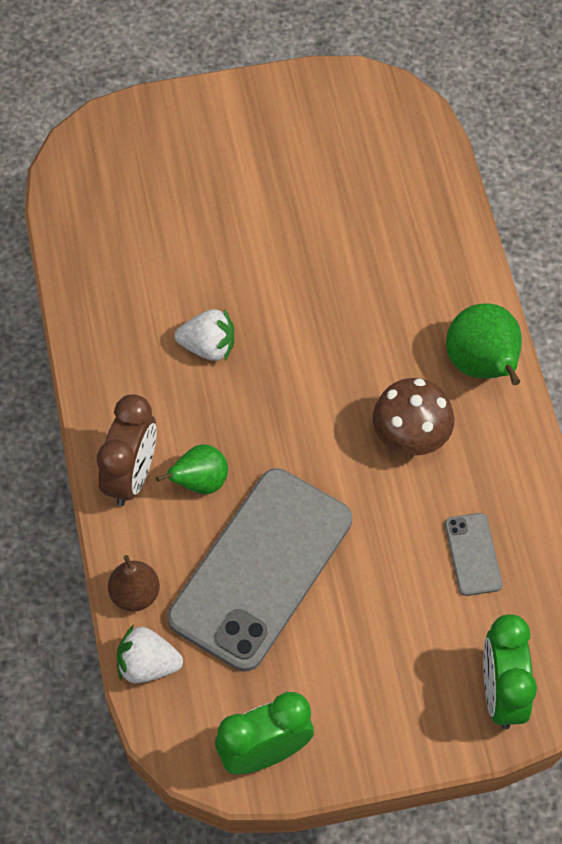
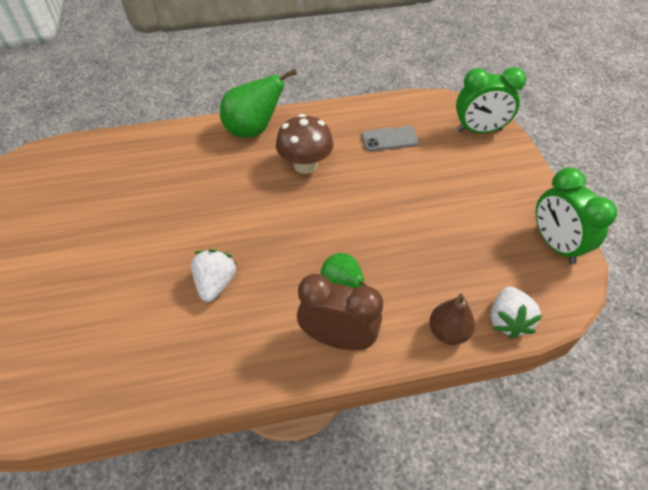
camera: 90 degrees left, 10 degrees down
(261, 569) = (413, 247): grey phone -> none

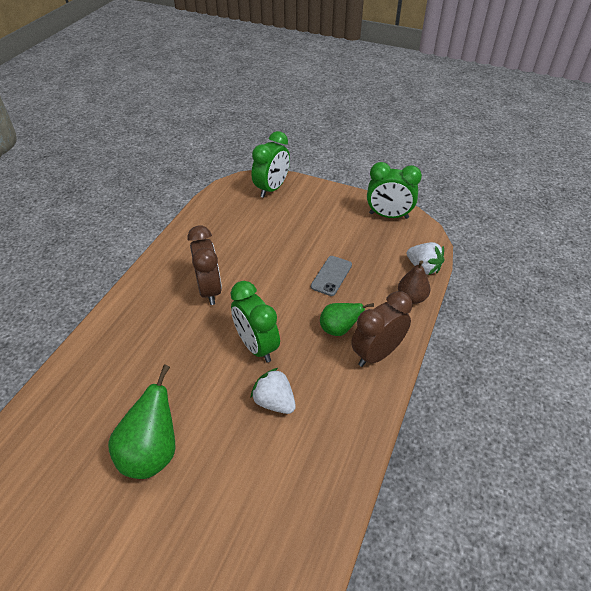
camera: 55 degrees left, 5 degrees down
(253, 130) = (137, 300): green pear -> green pear (152, 452)
(268, 234) = (256, 346): none -> green clock
(305, 165) = (209, 290): brown mushroom -> brown clock
(389, 139) = (233, 232): grey phone -> grey phone (331, 276)

